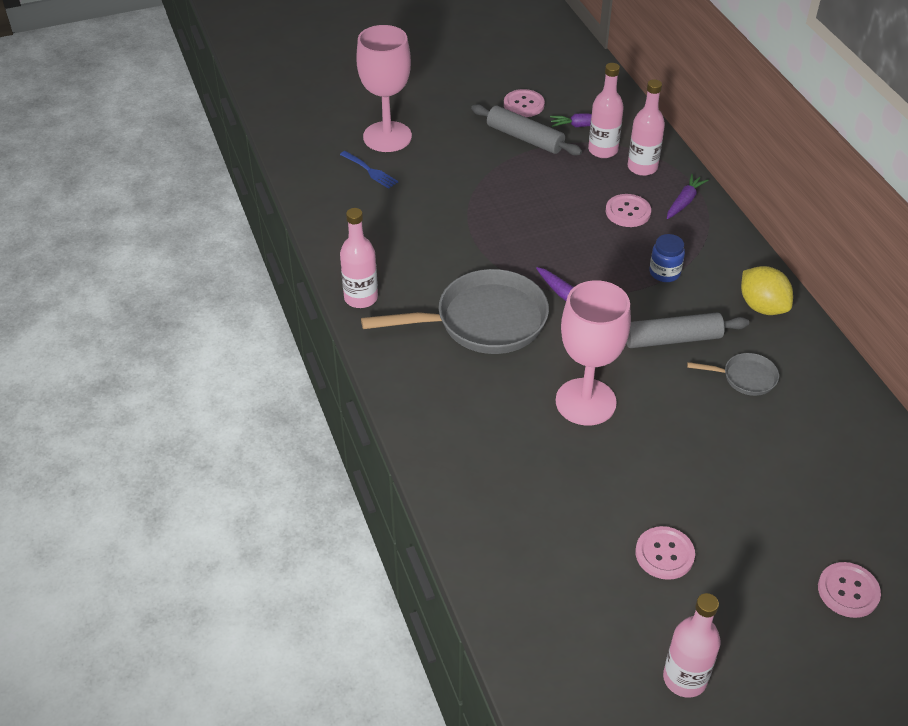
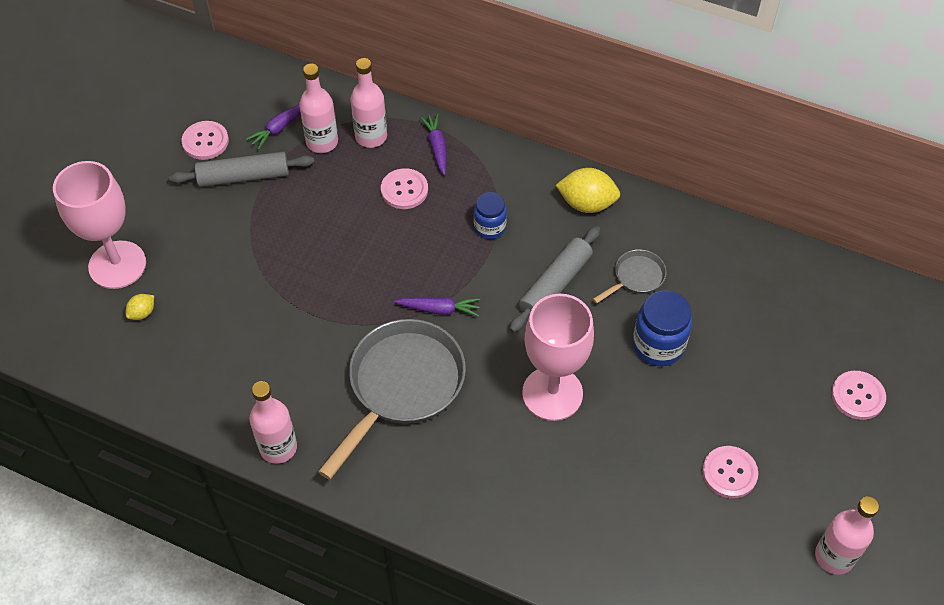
camera: 45 degrees left, 10 degrees up
(370, 171) = (142, 313): blue fork -> yellow lemon
(709, 432) = (658, 345): none -> blue jar

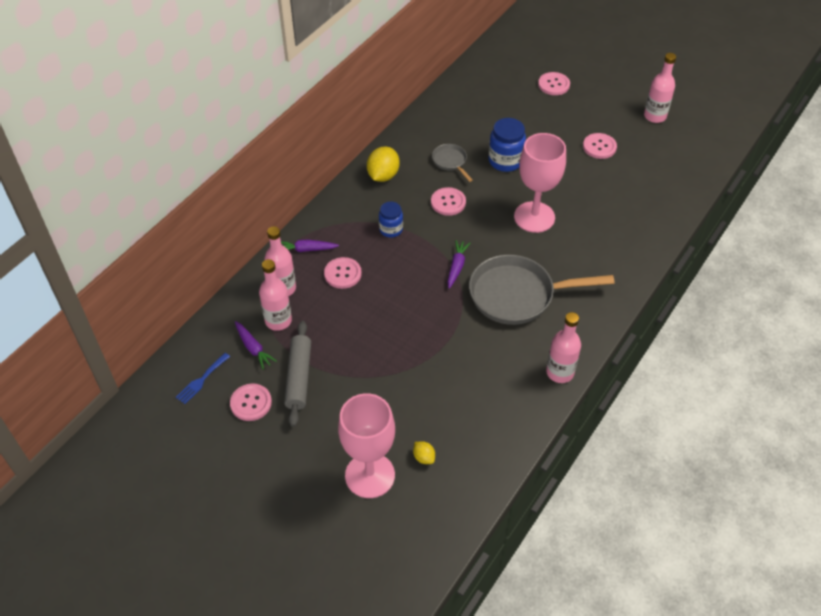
camera: 80 degrees left, 5 degrees down
(231, 93) = (201, 380): none -> blue fork
(402, 386) = (517, 295): grey pan -> grey pan turned 45 degrees counterclockwise
(555, 284) = (448, 202): grey rolling pin -> pink button

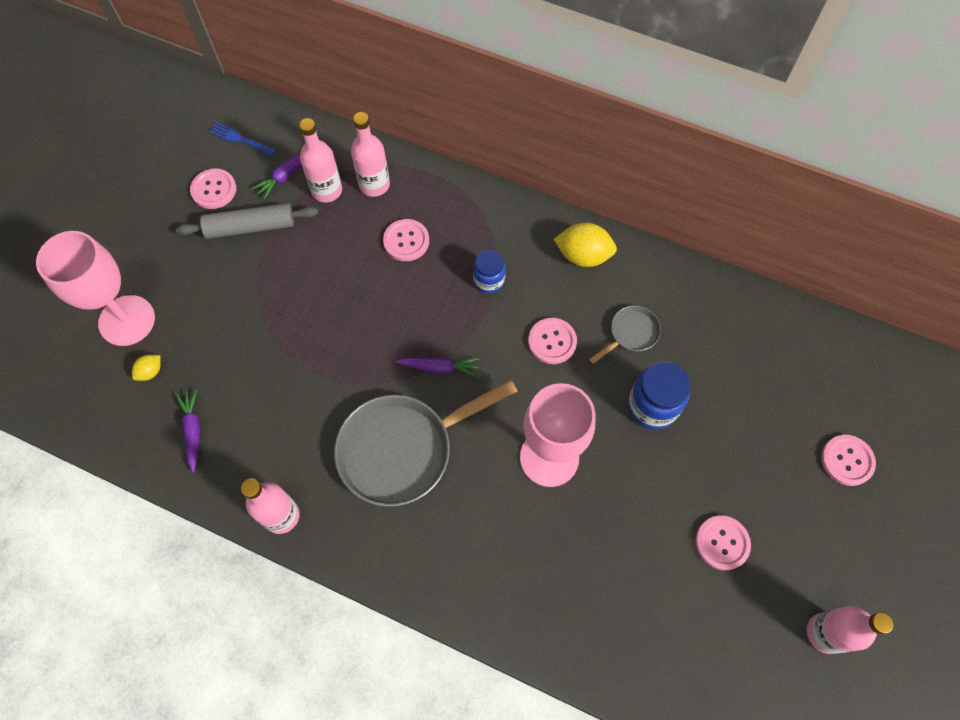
camera: 80 degrees right, 15 degrees up
(306, 249) = (438, 195): purple carrot -> purple carrot (193, 431)
(517, 295) = (403, 449): grey pan -> grey pan turned 105 degrees counterclockwise

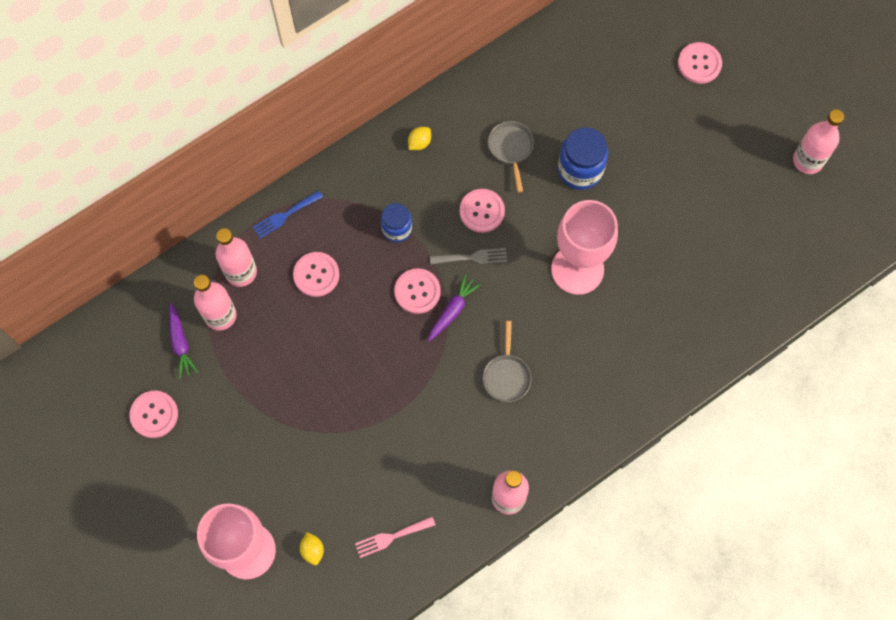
camera: 60 degrees left, 5 degrees up
(193, 431) = (391, 537): purple carrot -> pink fork
(240, 139) = (111, 366): blue fork -> blue fork (285, 215)
(250, 227) = (217, 400): grey rolling pin -> none
(403, 449) = (506, 376): grey pan -> grey pan, size x0.47
(502, 357) = (472, 257): none -> grey fork
(583, 255) = (419, 143): yellow lemon -> yellow lemon, size x0.52
(722, 543) = (710, 187): pink button -> pink button (417, 291)

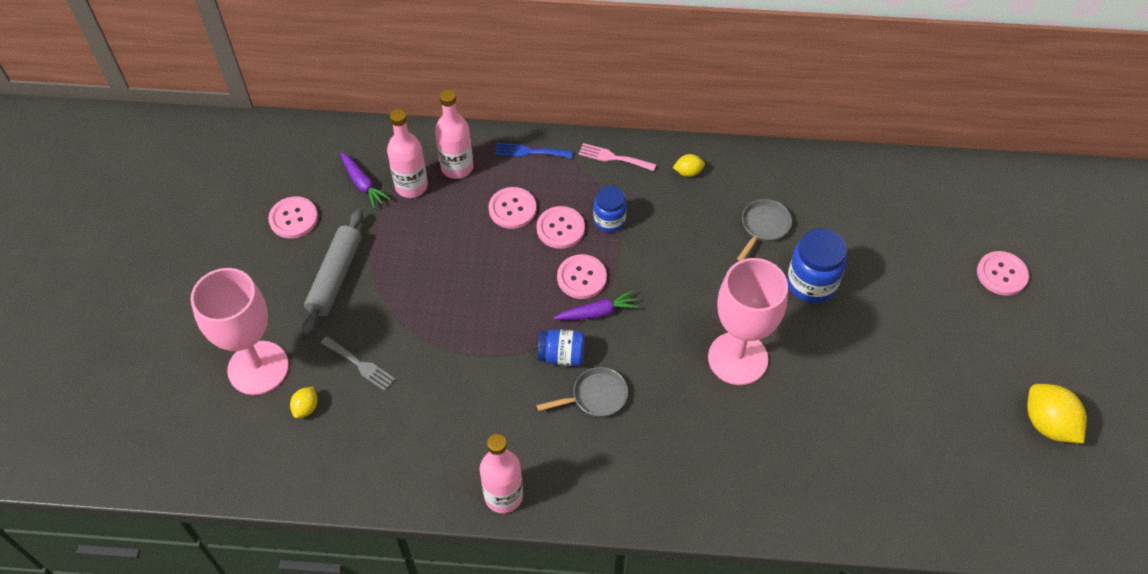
camera: 40 degrees right, 15 degrees down
(180, 343) = (363, 184): purple carrot -> purple carrot turned 60 degrees counterclockwise
(234, 435) = (335, 277): none -> grey rolling pin
(391, 537) = (376, 448): pink fork -> pink fork (613, 157)
(456, 364) = (561, 355): none -> blue jar
(472, 257) = (653, 285): grey fork -> grey fork (360, 365)
(482, 211) = (694, 256): pink button -> pink button (560, 228)
(506, 376) = (595, 396): grey pan -> grey pan turned 150 degrees counterclockwise
(807, 160) = (1048, 424): pink bottle -> yellow lemon

